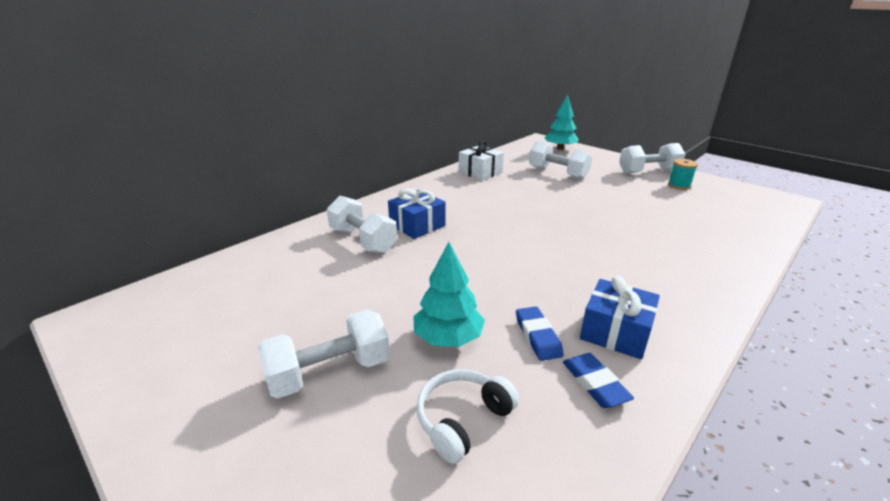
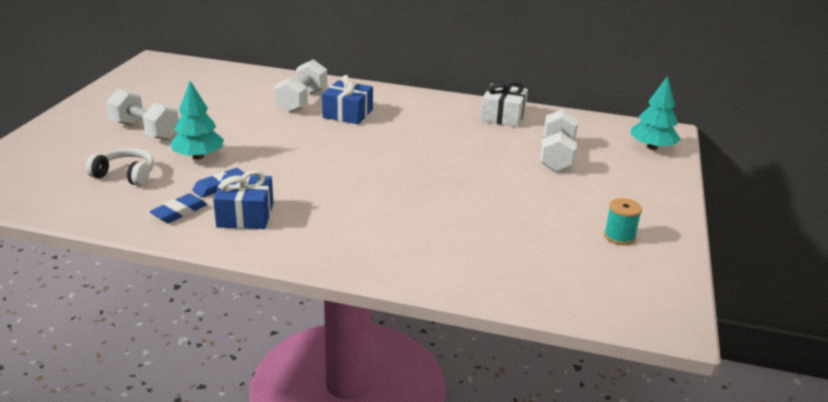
camera: 60 degrees right, 0 degrees up
(648, 172) = (645, 213): white dumbbell -> none

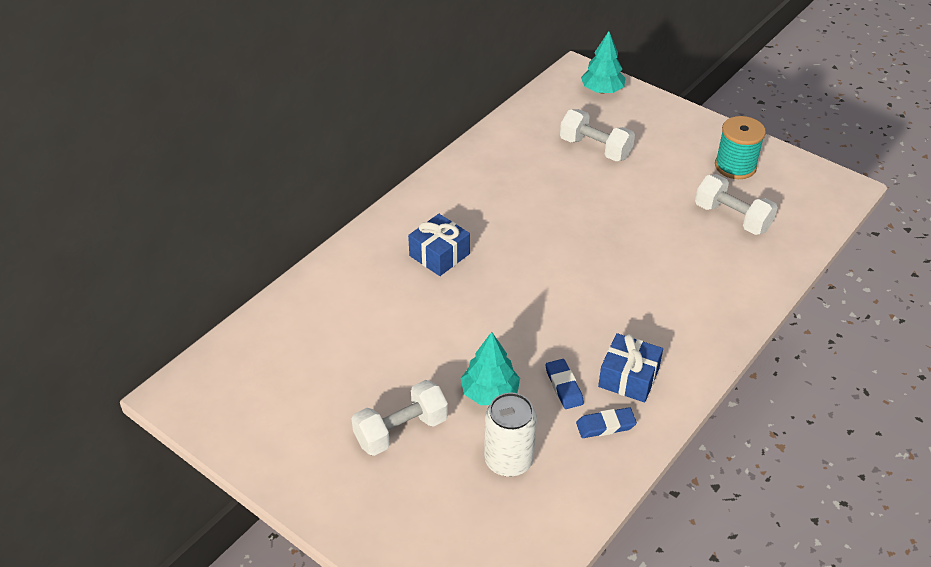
camera: 65 degrees left, 15 degrees up
(125, 175) = (508, 460): white headphones -> white can
(179, 212) = (605, 425): blue eraser -> blue eraser turned 75 degrees counterclockwise
(302, 101) = (387, 282): white dumbbell -> white dumbbell (732, 218)
(503, 116) = (500, 151): white gift -> none
(619, 236) = (735, 166): turquoise spool -> turquoise spool, size x1.64

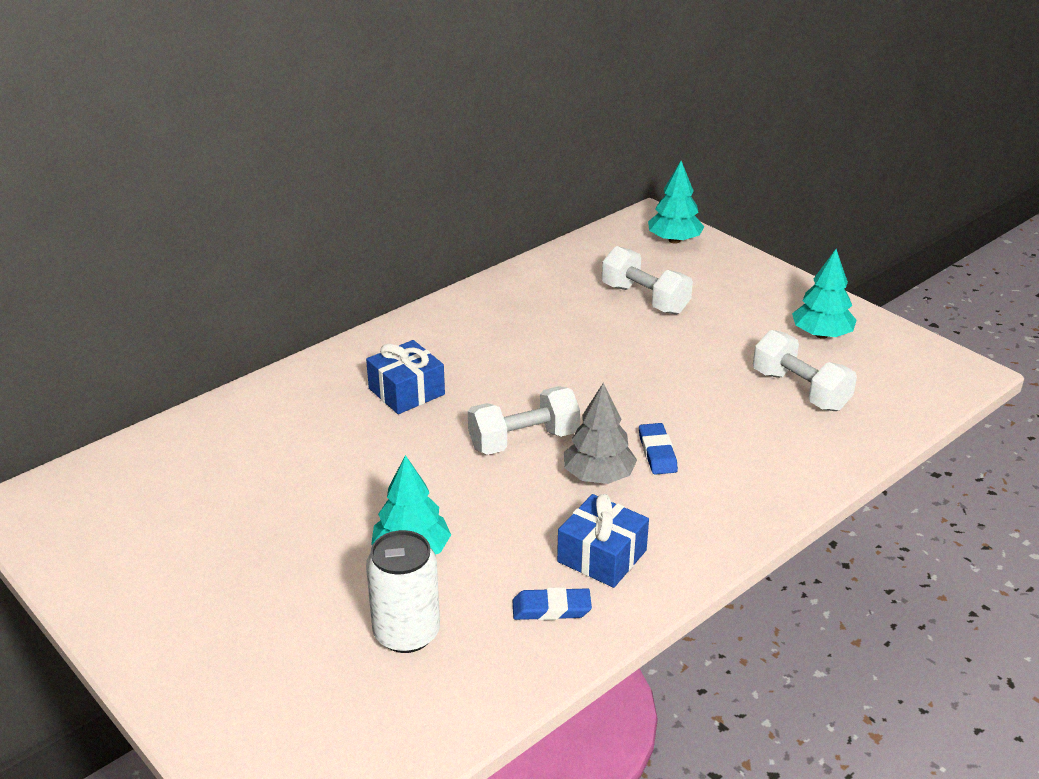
camera: 10 degrees right, 10 degrees down
(401, 431) = (280, 580): white dumbbell -> white dumbbell (523, 440)
(564, 386) = (511, 556): blue eraser -> blue eraser (657, 452)
(606, 311) = (598, 476): none -> grey tree
(735, 166) = (821, 335): turquoise spool -> turquoise tree

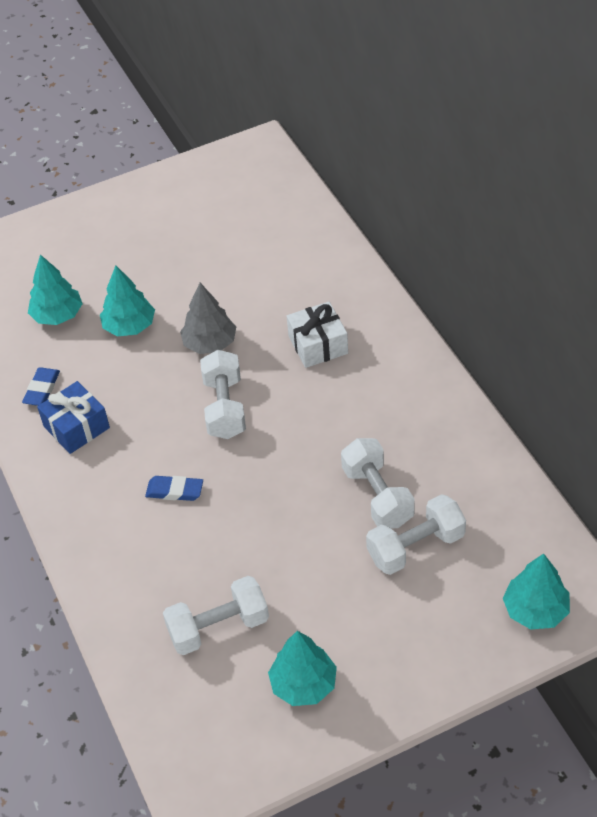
camera: 110 degrees right, 15 degrees up
(406, 391) = (318, 345): blue gift -> white gift
(406, 633) = (58, 315): white can -> turquoise tree
(598, 326) = (377, 496): none -> white dumbbell
(598, 476) = (162, 445): grey tree -> grey tree (210, 343)

